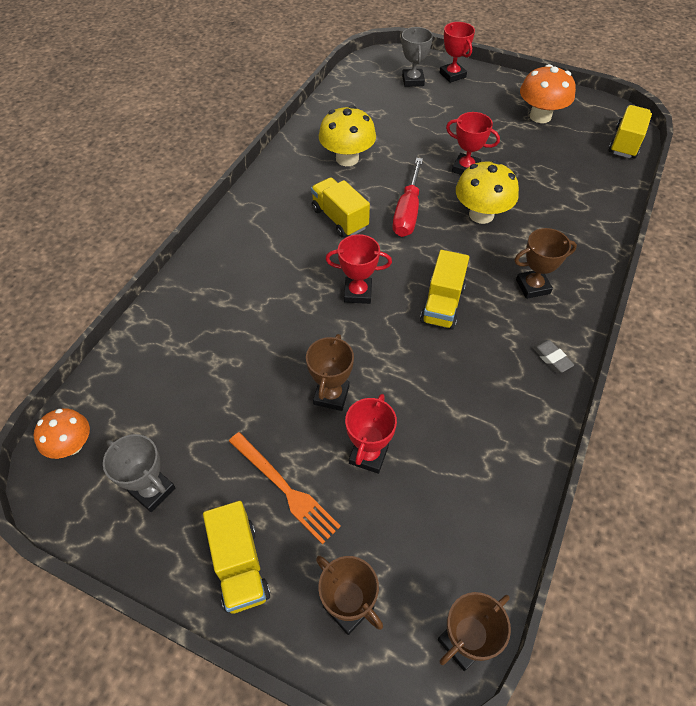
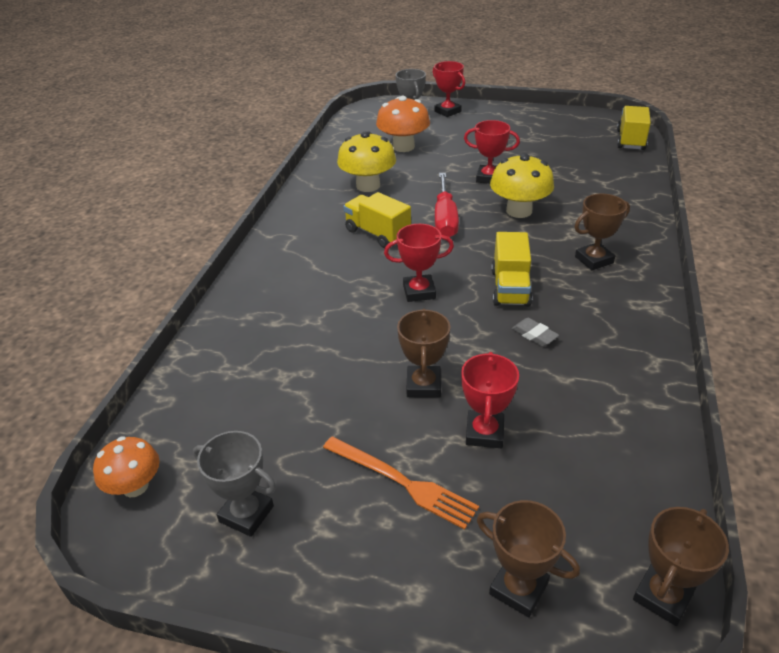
camera: 10 degrees left, 15 degrees down
(240, 566) = (376, 571): yellow truck -> none
(540, 116) = (543, 131): orange mushroom -> orange mushroom (403, 147)
(551, 358) = (638, 315): grey eraser -> grey eraser (534, 335)

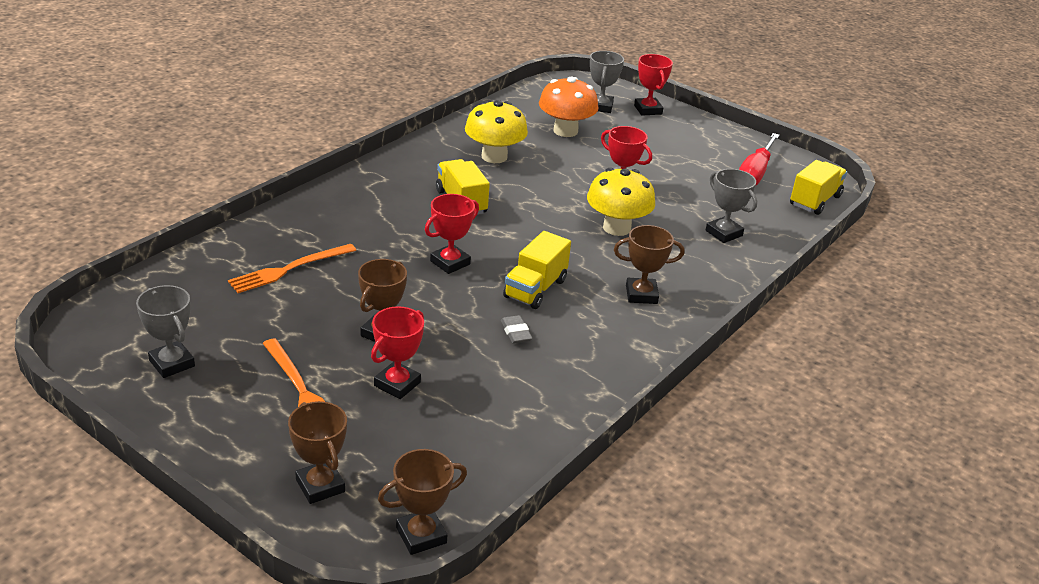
camera: 20 degrees right, 5 degrees down
(135, 486) = (110, 315): orange mushroom -> none
(281, 356) = (289, 269): none -> orange fork
(419, 292) = (450, 263): red trophy -> red trophy turned 60 degrees counterclockwise
(445, 219) = (537, 211): red screwdriver -> red screwdriver (755, 173)
(598, 187) = (723, 233): none -> grey trophy

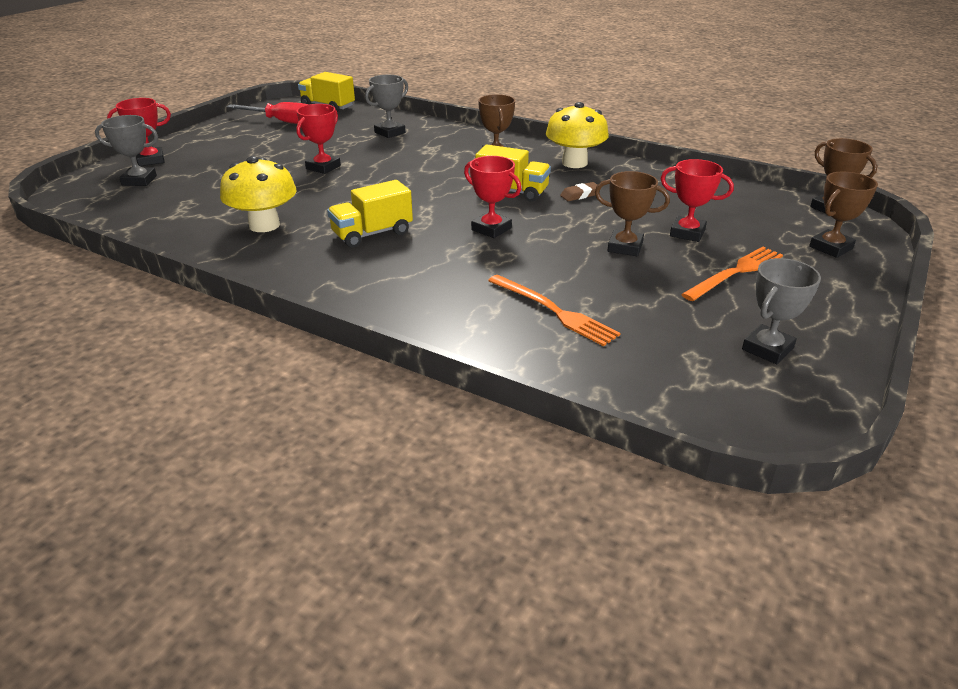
camera: 95 degrees left, 0 degrees up
(516, 333) = (580, 195): grey eraser -> brown eraser
(565, 131) = (200, 194): orange mushroom -> none
(616, 228) = (396, 166): yellow mushroom -> yellow mushroom (574, 163)

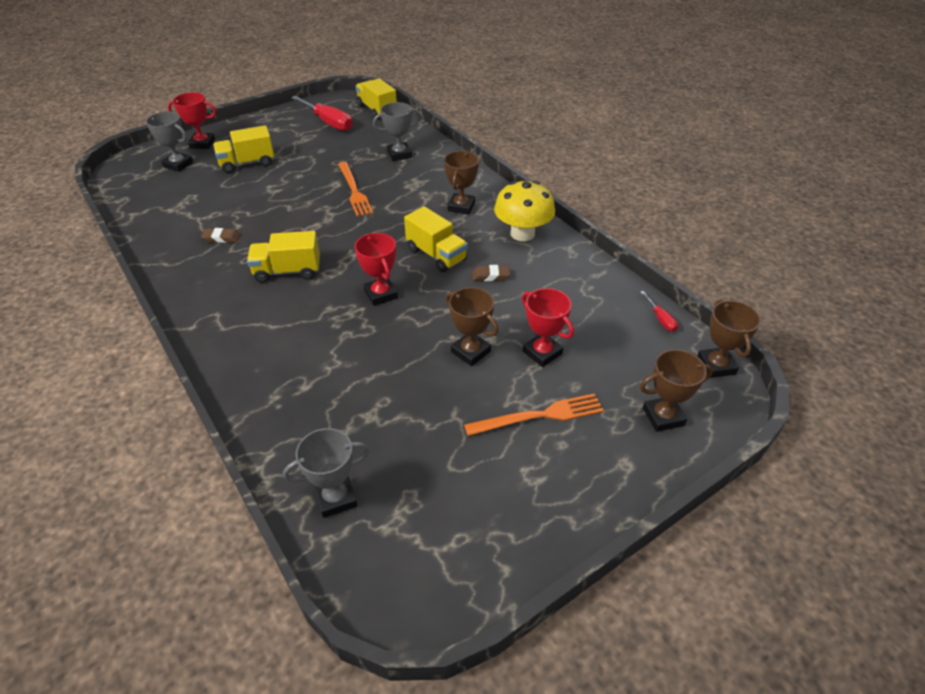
camera: 25 degrees right, 10 degrees up
(226, 165) = (247, 163): none -> yellow truck
(264, 225) = (221, 238): yellow mushroom -> brown eraser
(323, 167) = (314, 184): red trophy -> none
(554, 311) = (347, 404): orange fork -> orange fork (354, 191)
(755, 191) = (661, 319): none -> red screwdriver
(767, 349) = (479, 514): grey trophy -> grey trophy (336, 498)

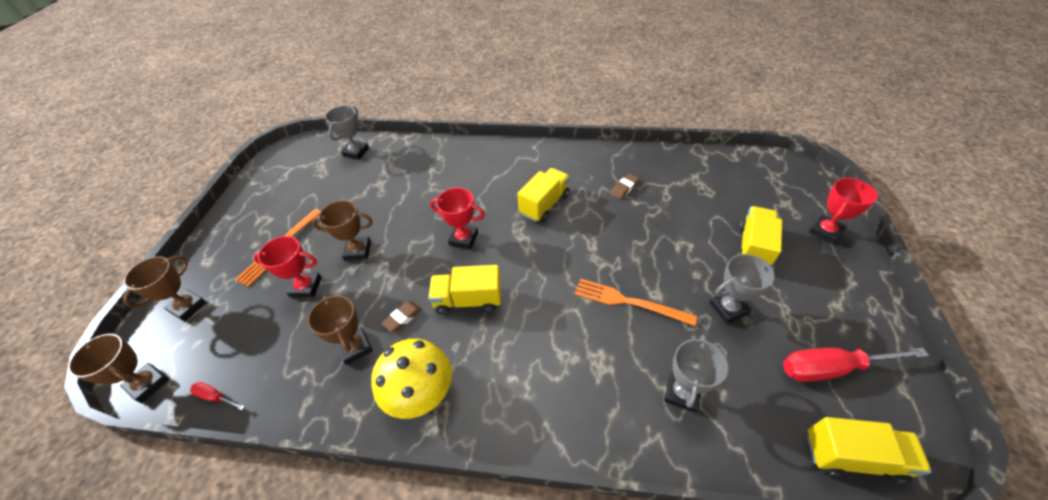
camera: 135 degrees right, 5 degrees up
(178, 164) = (782, 202): grey trophy -> grey trophy (728, 308)
(461, 207) = (516, 374): brown trophy -> brown trophy (355, 347)

